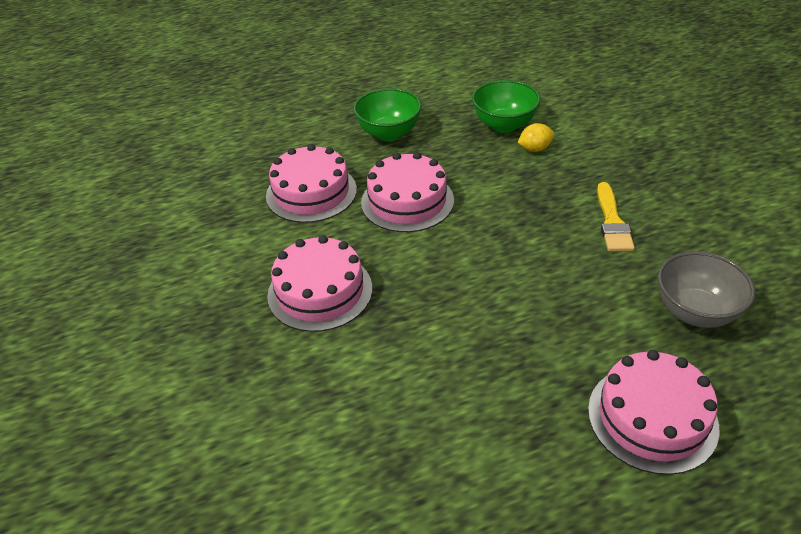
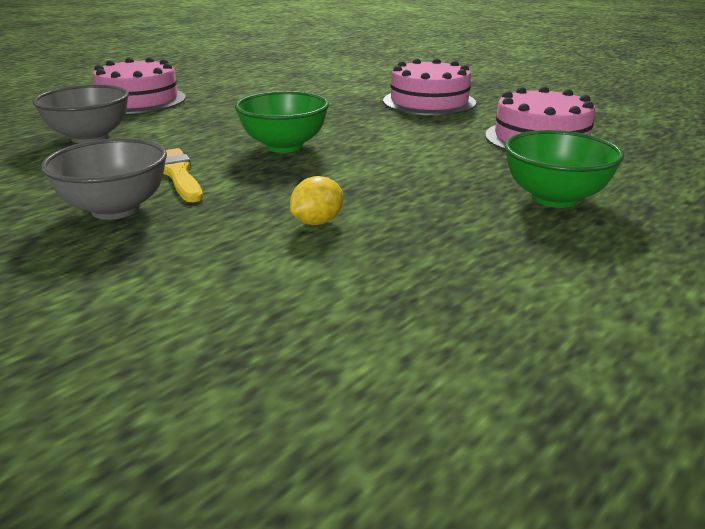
camera: 150 degrees right, 15 degrees down
(407, 201) = (430, 150): pink cake -> none
(504, 125) = (395, 244): green bowl -> green bowl (284, 146)
(655, 190) = (115, 209): none -> grey bowl

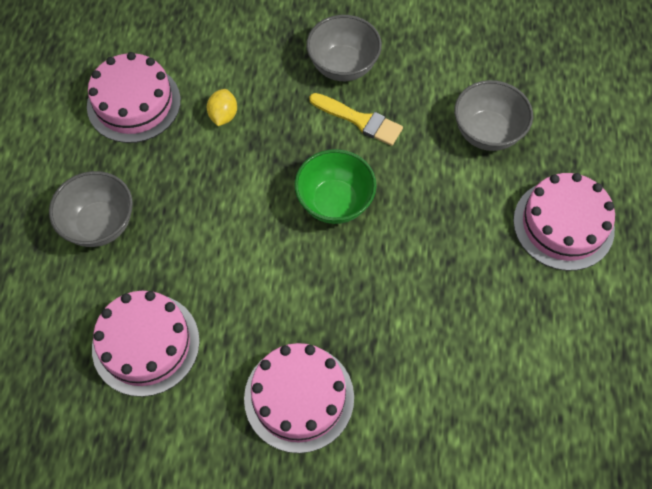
camera: 145 degrees right, 35 degrees up
(433, 274) = (134, 103): none -> pink cake
(554, 198) = (100, 224): green bowl -> grey bowl

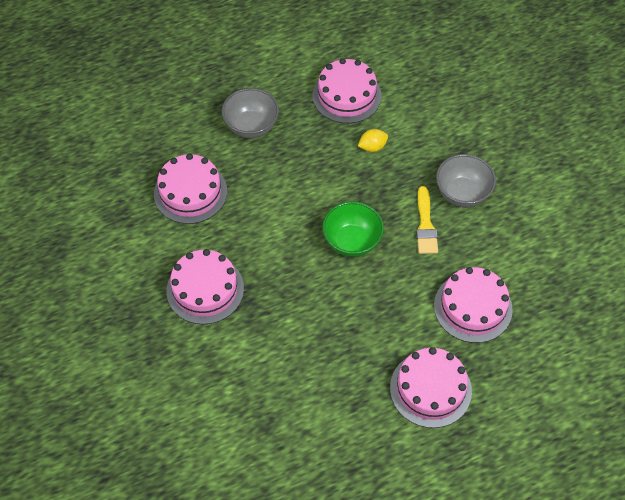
camera: 60 degrees right, 5 degrees down
(487, 132) = (473, 307): grey bowl -> pink cake

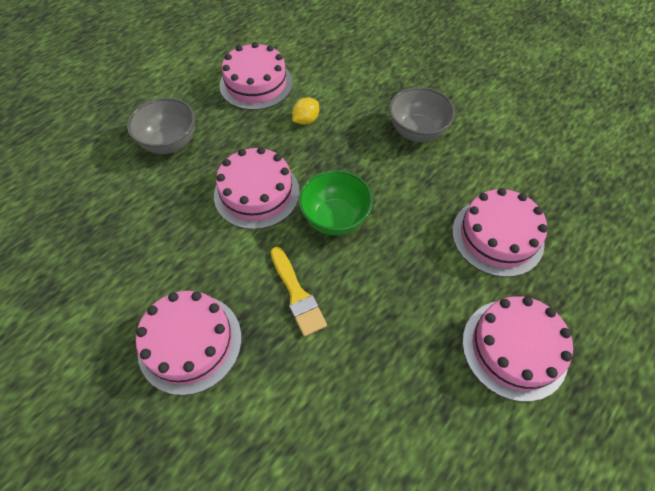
camera: 25 degrees left, 0 degrees up
(190, 192) = (127, 234): pink cake -> pink cake (257, 193)
(425, 225) = (400, 173): yellow brush -> yellow brush (297, 294)

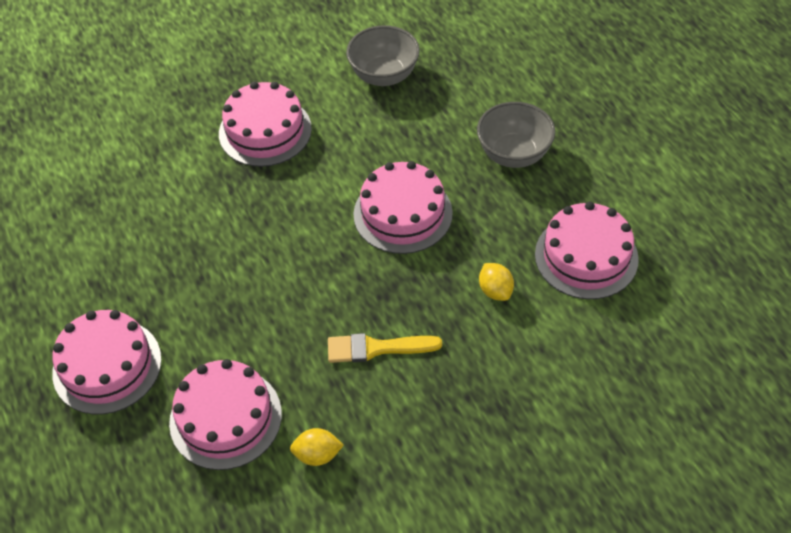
camera: 115 degrees right, 5 degrees down
(297, 294) = (265, 215): yellow brush -> yellow brush (376, 348)
(335, 218) = (333, 272): green bowl -> none
(416, 131) = (420, 407): grey bowl -> grey bowl (384, 75)
(485, 172) = (317, 455): none -> yellow lemon

